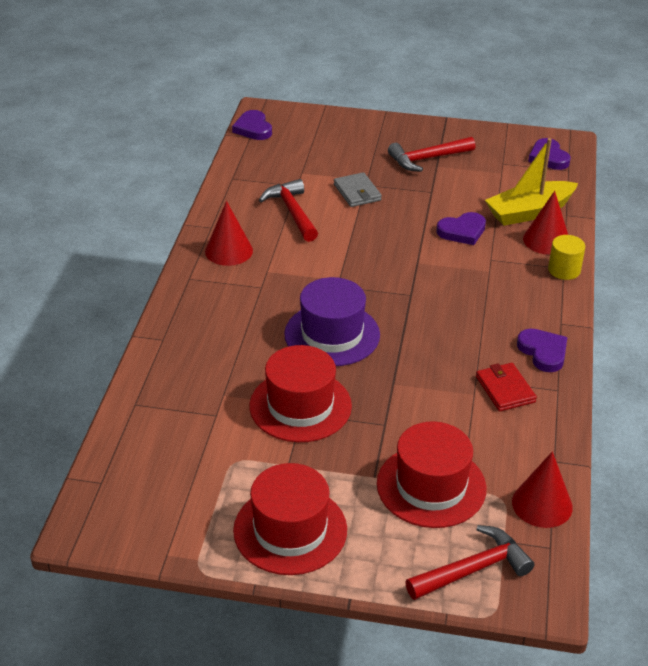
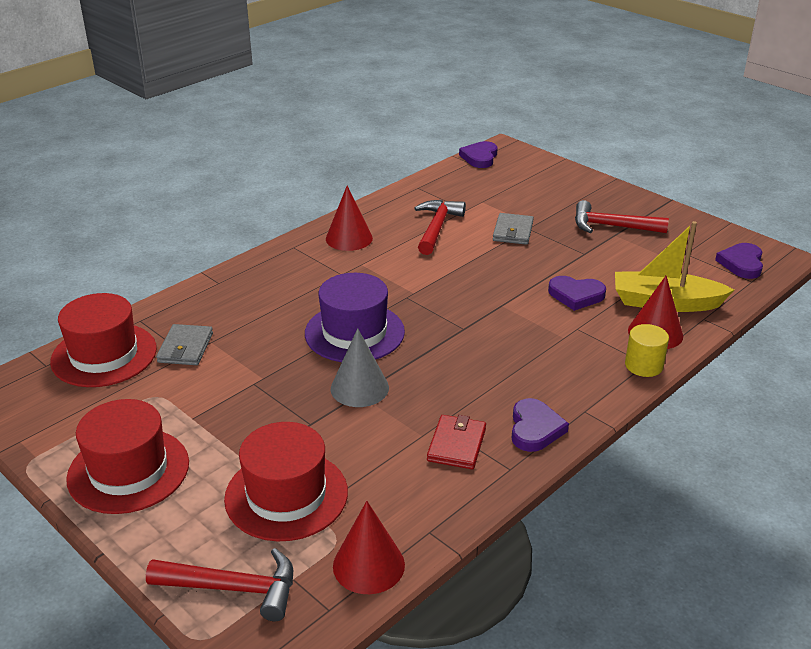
camera: 35 degrees right, 5 degrees down
(208, 410) = (185, 348): none -> grey wallet
(300, 406) = (259, 377): red hat -> red hat (104, 355)
(388, 378) = (359, 388): none -> grey cone

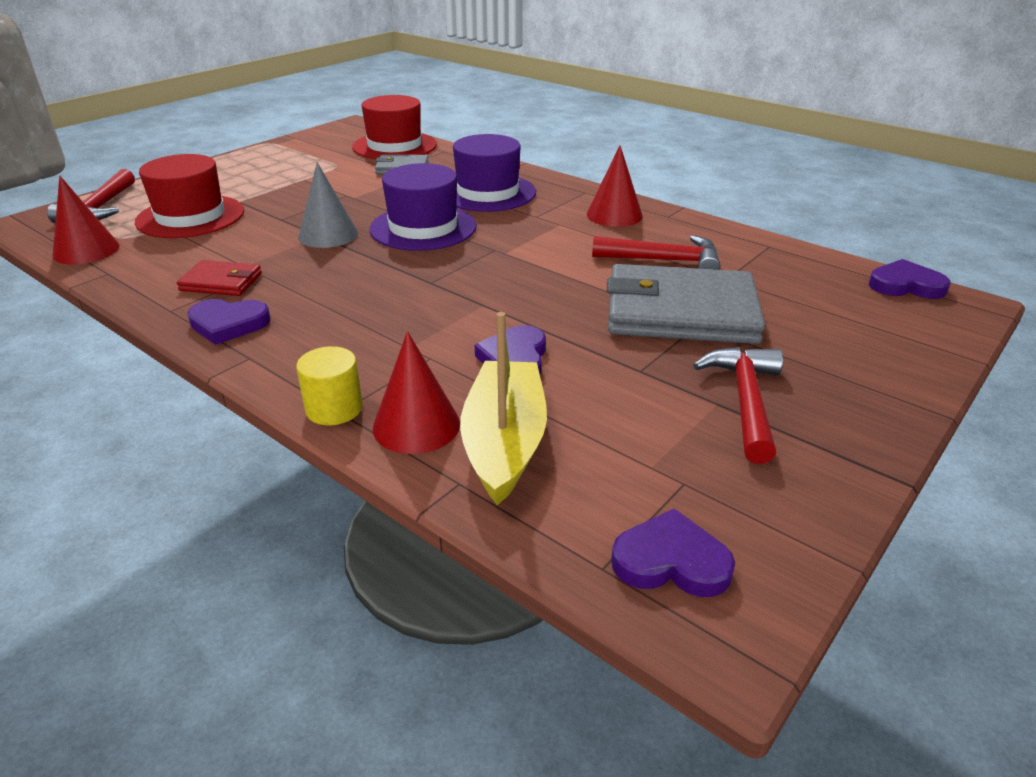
camera: 85 degrees right, 0 degrees up
(128, 470) = (248, 167): red hat -> none
(279, 296) = (487, 193): none -> purple hat
(513, 231) = (680, 312): grey wallet -> grey wallet, size x2.06

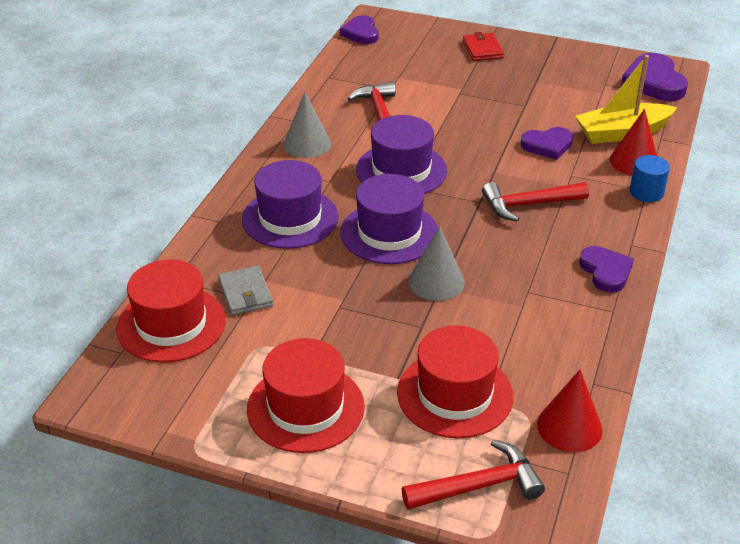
camera: 110 degrees left, 5 degrees up
(221, 282) = (556, 305): red wallet -> red wallet (482, 49)
(256, 171) = (305, 408): none -> red hat
(334, 408) = (646, 192): yellow cylinder -> blue cylinder
(528, 251) = (401, 170): none -> purple hat
(614, 215) = (307, 144): red cone -> grey cone
(671, 561) = (654, 82): purple heart -> purple heart, size x1.50
(680, 312) = (449, 100): grey wallet -> none
(745, 401) = (528, 74): red hammer -> red hammer (528, 205)

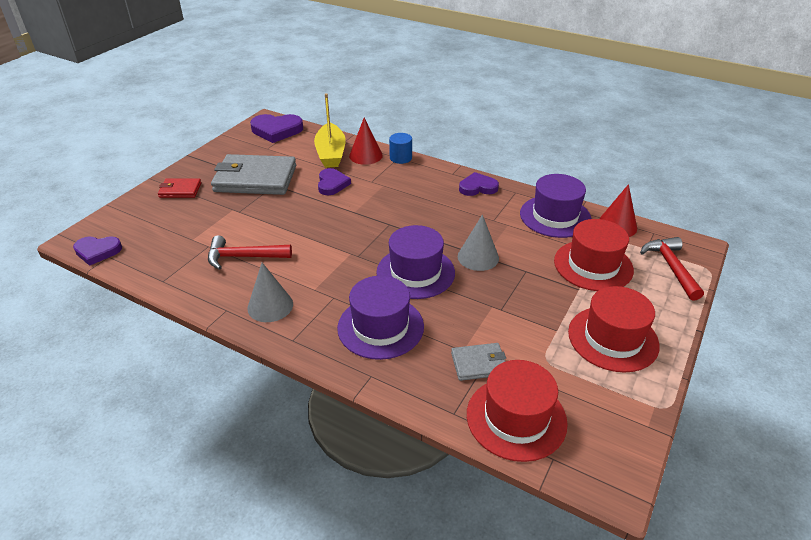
camera: 80 degrees left, 0 degrees up
(401, 170) = (334, 255): purple hat -> purple hat (555, 216)
(528, 205) = (399, 204): red hammer -> none
(530, 90) = (255, 179): none -> grey wallet

